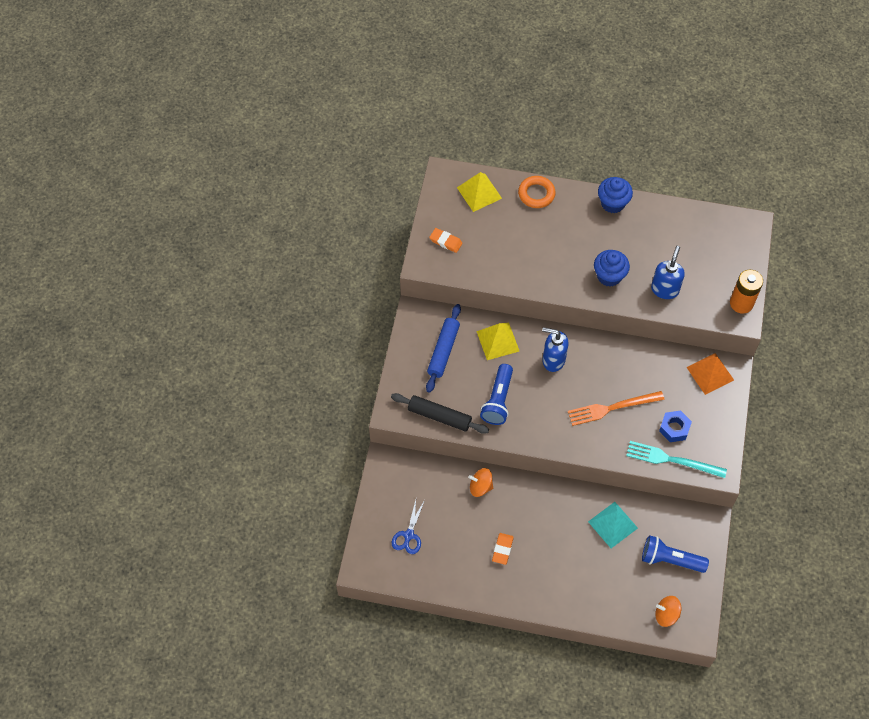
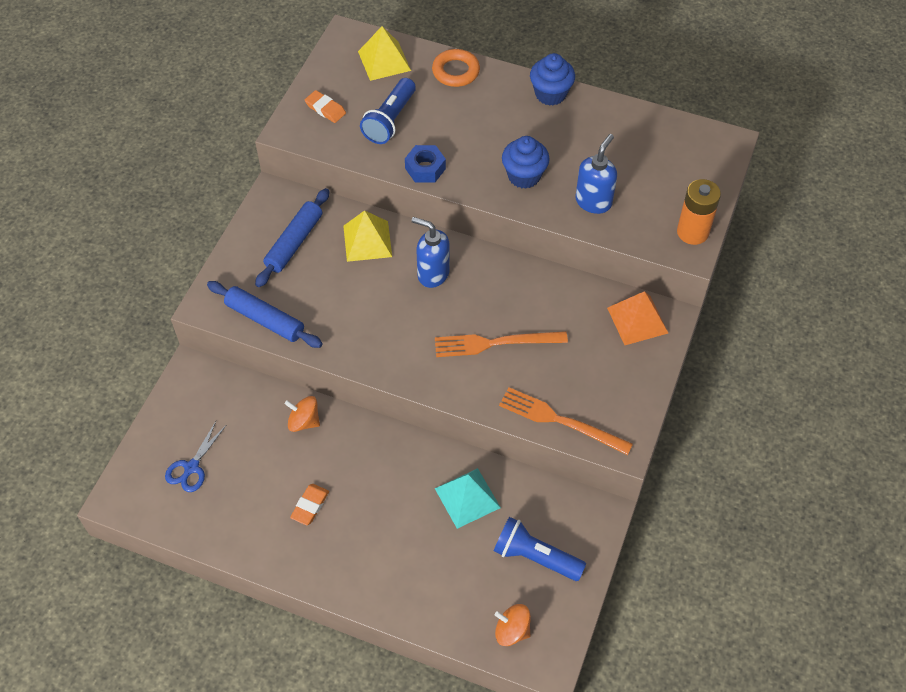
camera: 10 degrees right, 5 degrees down
(439, 416) = (265, 319): black rolling pin -> blue rolling pin
(498, 400) = (347, 311): blue flashlight -> blue flashlight (390, 120)
(672, 460) = (560, 421): turquoise fork -> orange fork
(674, 428) = (573, 381): blue nut -> blue nut (425, 168)

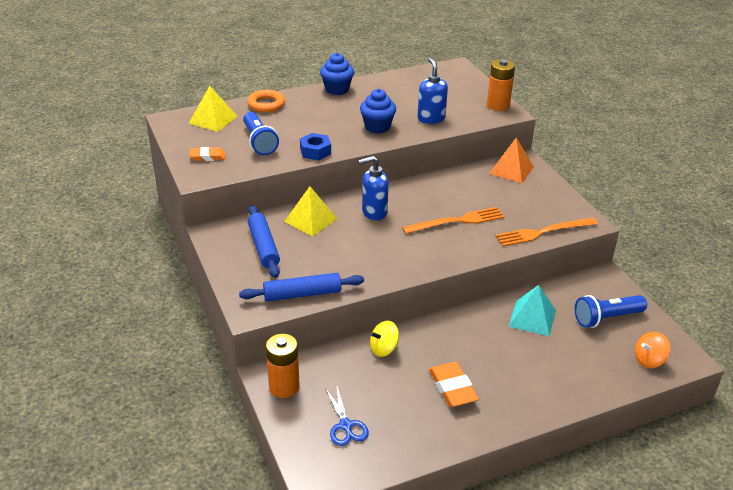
camera: 45 degrees left, 20 degrees down
(190, 393) = (284, 387): none -> orange battery
(304, 421) = (384, 349): orange spinning top -> yellow spinning top
(310, 506) = (452, 388): orange eraser -> orange eraser, size x1.53
(495, 343) = (457, 221): orange fork -> orange fork turned 150 degrees counterclockwise

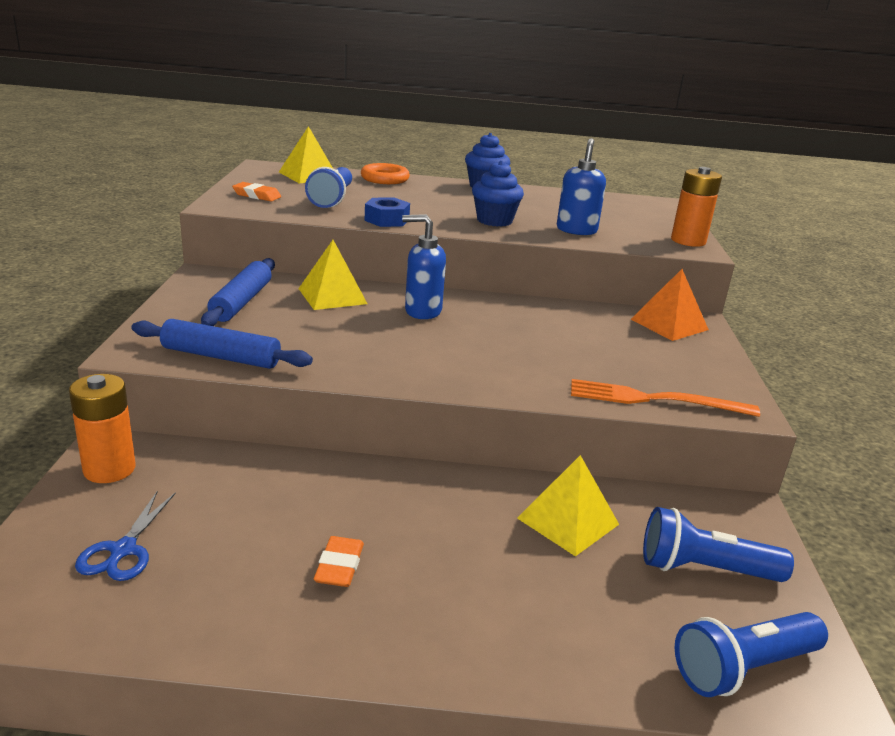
camera: 25 degrees right, 10 degrees down
(384, 349) = (296, 476): yellow spinning top -> none
(452, 388) = (339, 566): orange eraser -> orange eraser, size x0.65
(457, 221) = (529, 351): orange fork -> none
(532, 318) = (568, 521): turquoise pyramid -> yellow pyramid
(649, 360) = (743, 668): orange spinning top -> blue flashlight

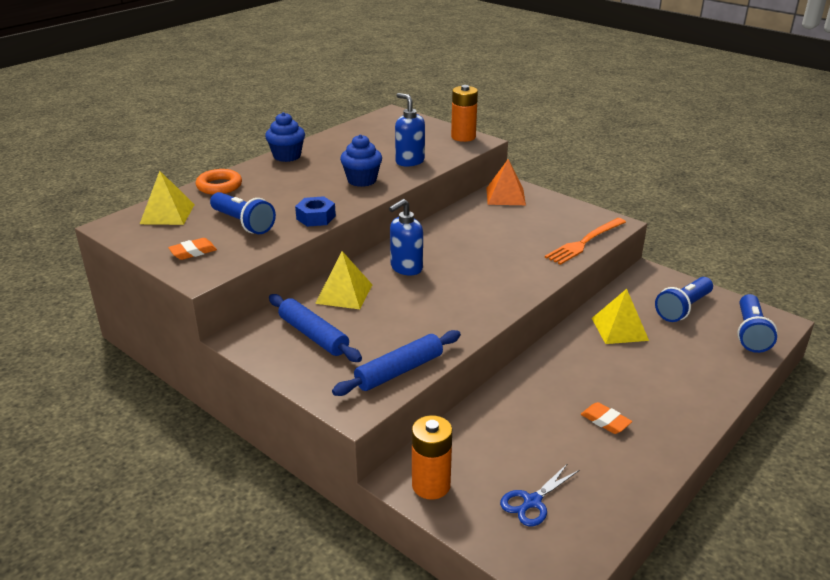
camera: 50 degrees left, 5 degrees up
(123, 550) = (532, 502): blue scissors -> blue scissors turned 90 degrees clockwise

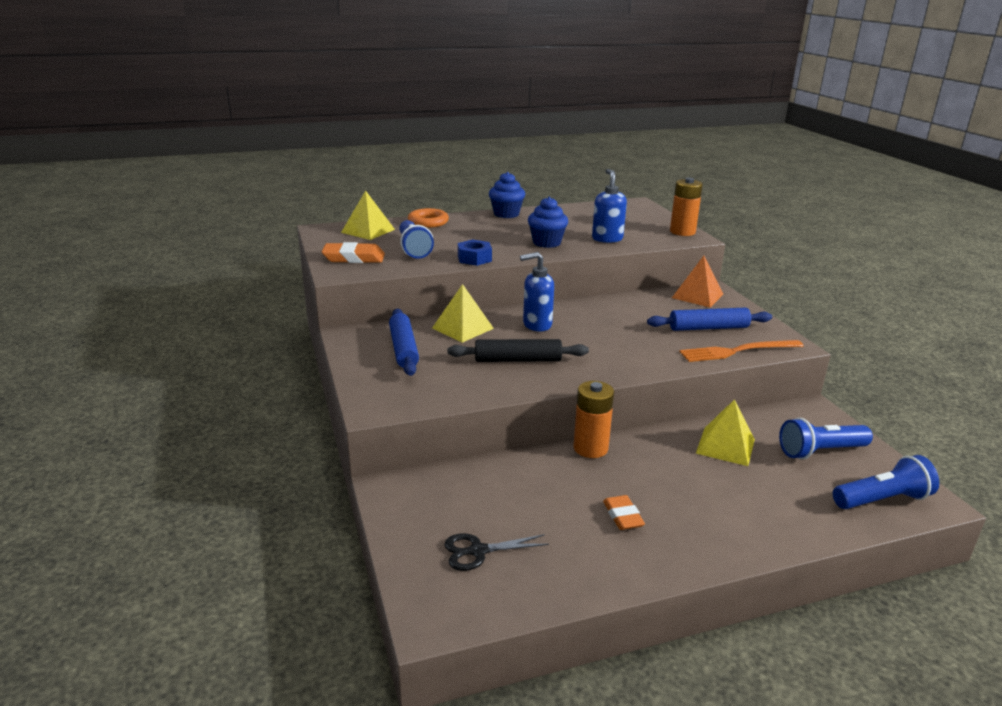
camera: 30 degrees right, 5 degrees down
(193, 252) = (354, 258): orange eraser -> orange eraser, size x1.53
(399, 371) = (440, 395): blue rolling pin -> blue rolling pin (708, 328)
(427, 310) = (518, 360): none -> black rolling pin
(431, 485) = (406, 502): orange battery -> orange battery (590, 448)
(532, 502) = (478, 551): blue scissors -> black scissors
(750, 333) = (882, 500): blue flashlight -> blue flashlight turned 150 degrees counterclockwise

